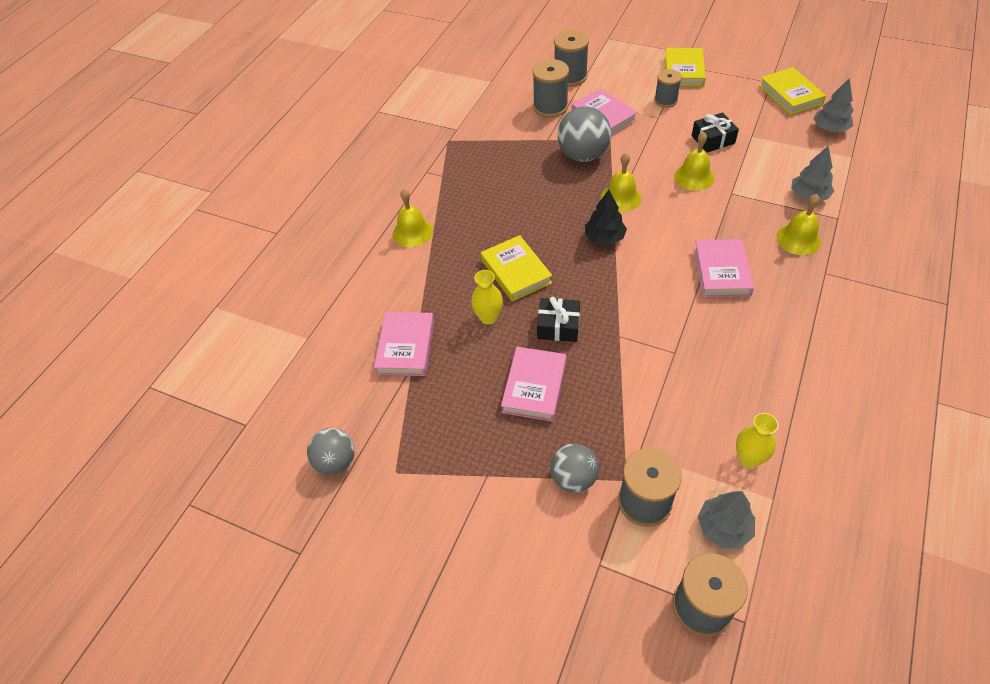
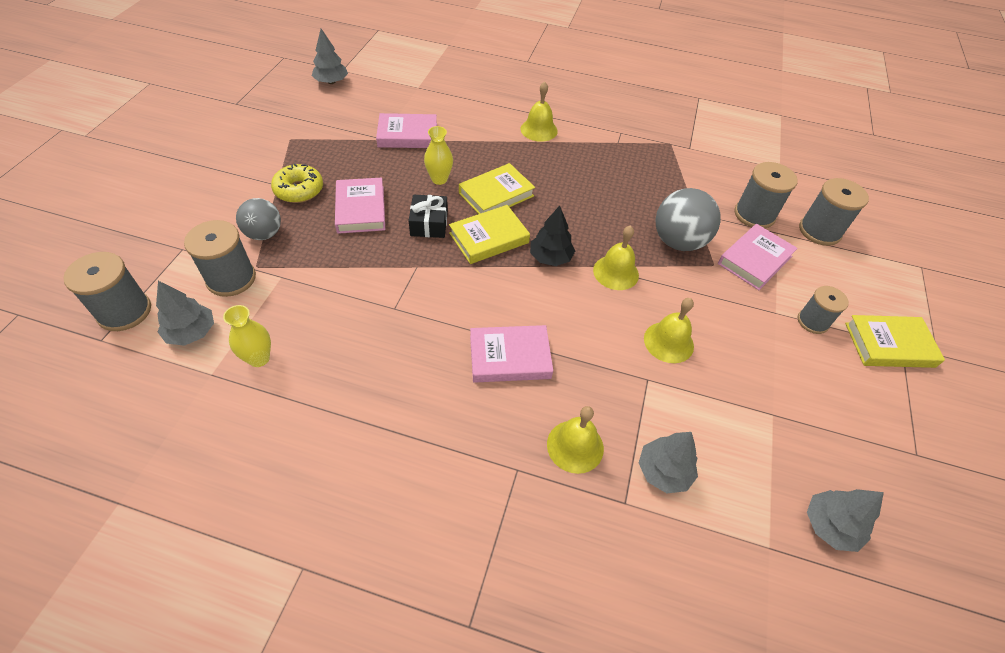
camera: 75 degrees right, 0 degrees up
(272, 435) = (331, 82): none -> grey tree
(336, 462) = (304, 111): grey ball -> none
(498, 450) = (299, 190): none -> yellow donut
(534, 387) = (361, 209): pink book -> pink book turned 75 degrees clockwise
(713, 139) = (749, 367): black gift -> none
(790, 95) = (895, 478): yellow book -> yellow book (489, 238)

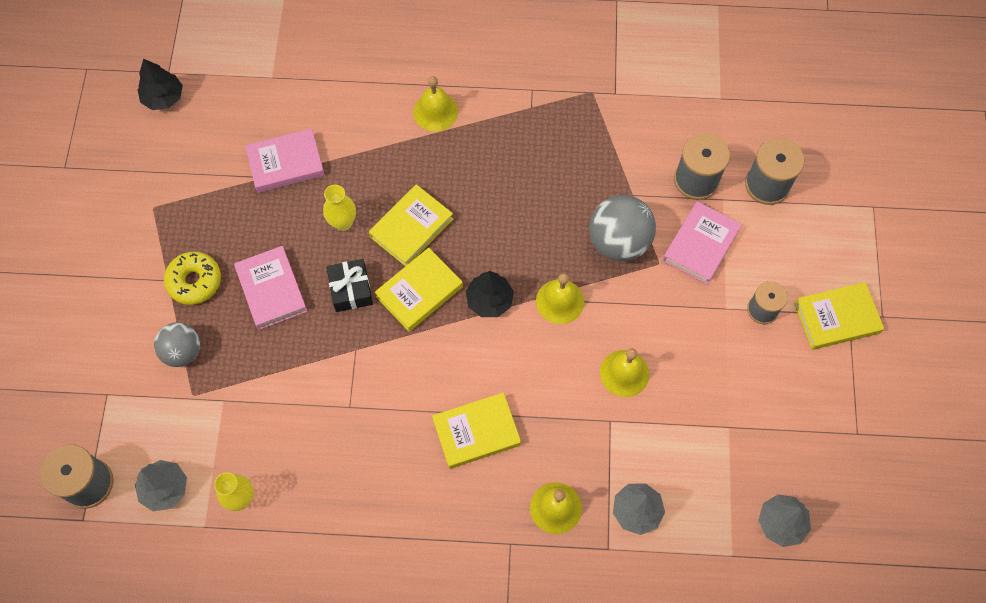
camera: 10 degrees left, 15 degrees up
(231, 278) = (174, 416): grey spool -> none
(331, 82) = (163, 97): grey tree -> black tree
(510, 357) = (476, 432): pink book -> yellow book

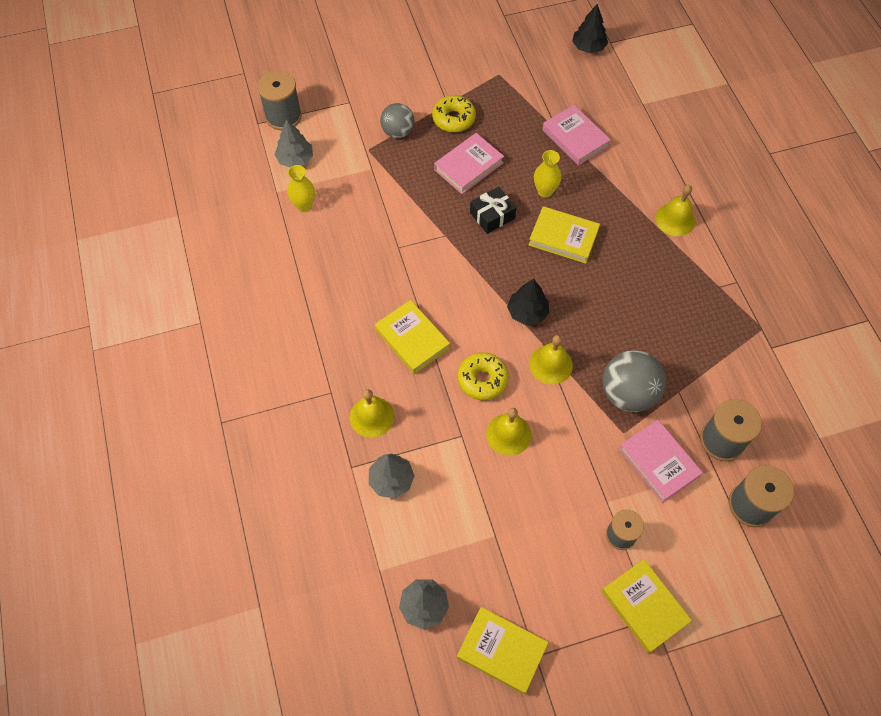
camera: 70 degrees right, 5 degrees down
(419, 292) = (511, 261): yellow book -> yellow book (501, 651)
(553, 376) = (482, 379): none -> yellow donut
(700, 245) = (659, 462): pink book -> pink book turned 45 degrees clockwise

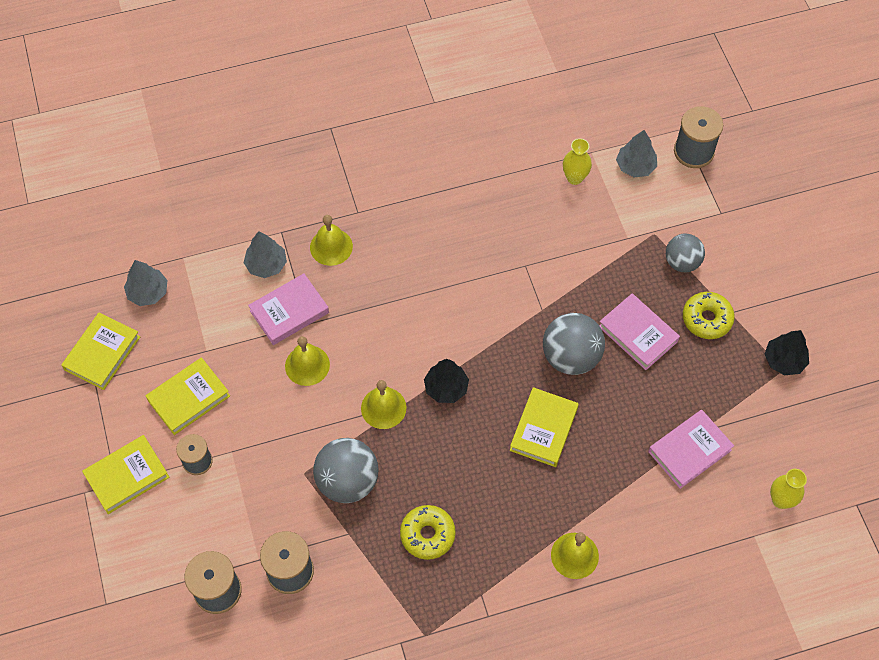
camera: 90 degrees right, 0 degrees up
(412, 339) = (414, 280): yellow book -> yellow book (188, 398)
(482, 379) = (367, 343): yellow donut -> yellow donut (427, 535)
(492, 215) = (570, 357): black gift -> grey ball
(545, 191) = (608, 413): yellow vase -> yellow vase (781, 500)
(588, 47) = (843, 477): black tree -> black tree (784, 360)
(659, 462) = (269, 504): pink book -> pink book (289, 312)

